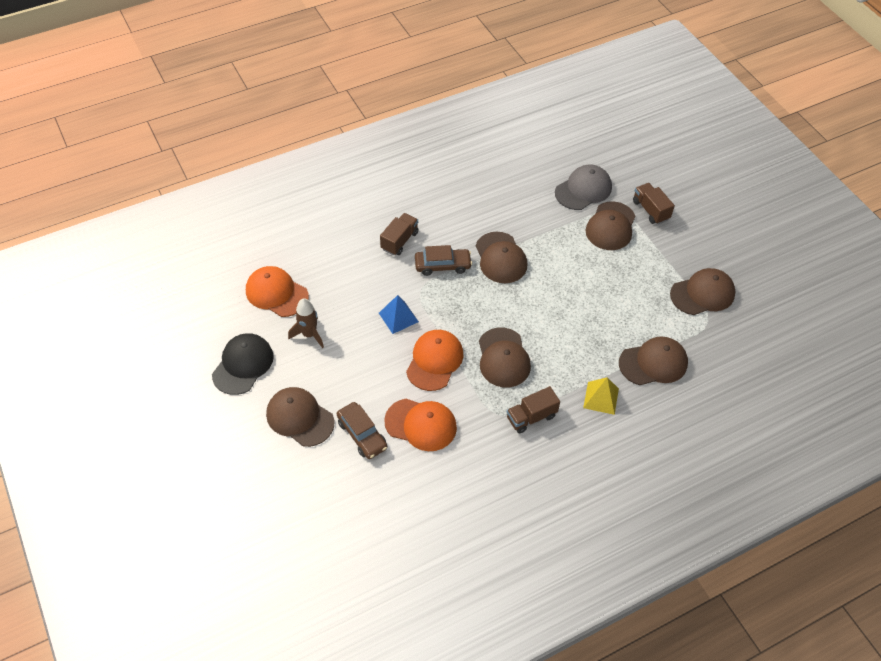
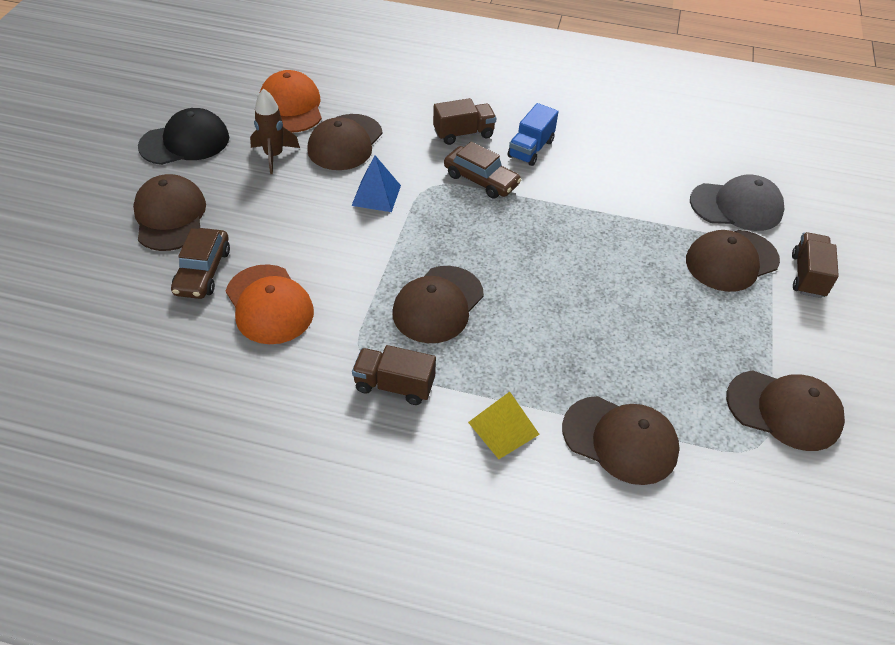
camera: 40 degrees right, 5 degrees down
(434, 361) = (360, 257): orange cap -> none
(447, 225) = (531, 149): none -> blue truck
(501, 258) = (554, 211): brown cap -> brown cap (345, 142)

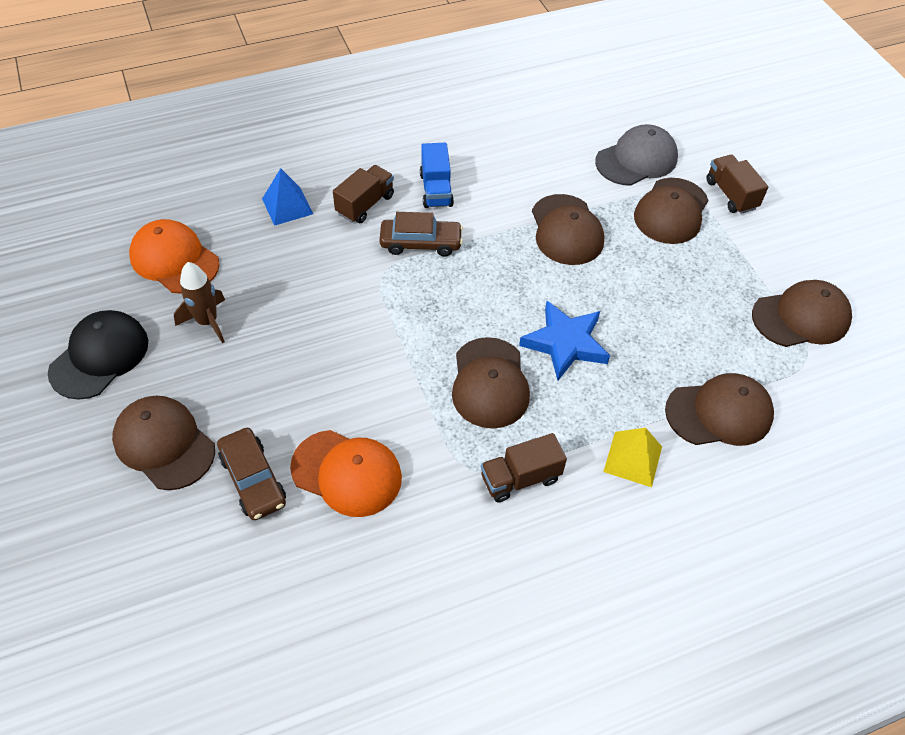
camera: 35 degrees left, 5 degrees up
(345, 142) = (264, 271): brown cap -> brown cap (566, 230)
(376, 195) = (343, 309): blue pyramid -> blue pyramid (287, 206)
(530, 310) = (565, 343): none -> blue star

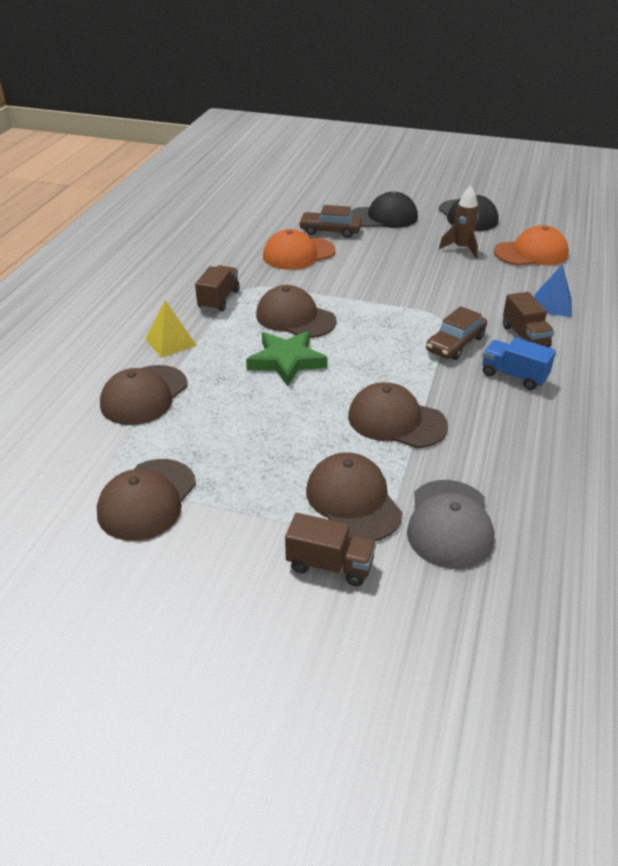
camera: 130 degrees right, 15 degrees down
(164, 444) = (384, 217): brown cap -> black cap
(565, 343) = (286, 361): blue star -> green star

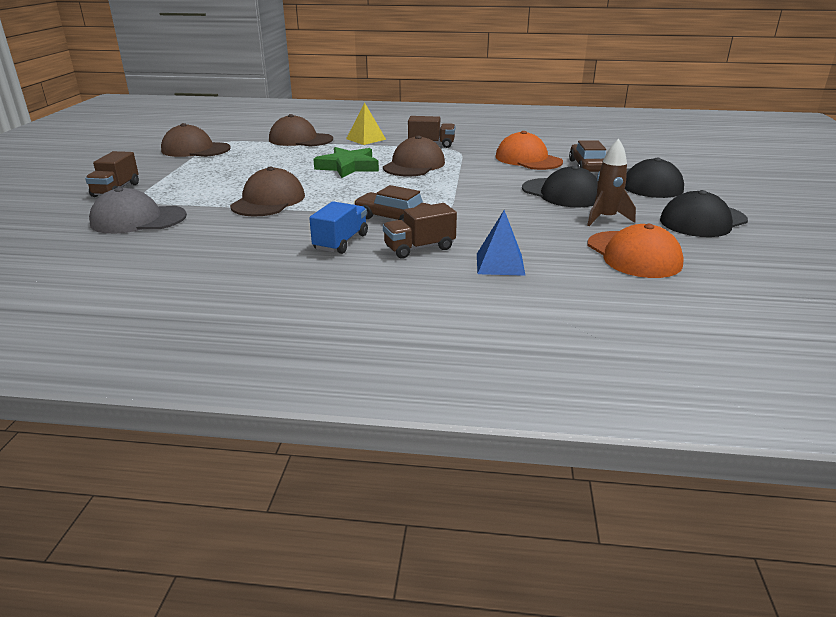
camera: 80 degrees right, 10 degrees down
(353, 501) = (175, 192): brown cap -> none
(401, 255) = (562, 193): none -> black cap

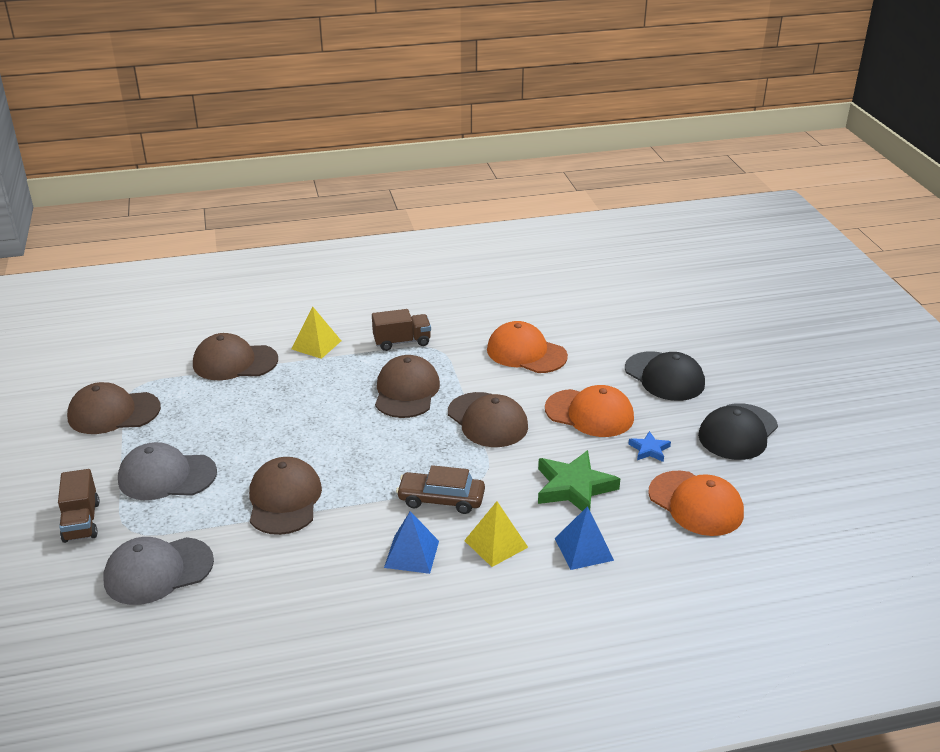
camera: 20 degrees left, 5 degrees up
(197, 179) = (167, 476): none -> grey cap
(341, 242) = (411, 554): blue truck -> blue pyramid
(348, 167) = (332, 411): green star -> green star (574, 487)
(419, 248) = (495, 544): brown truck -> yellow pyramid
(468, 186) = (487, 420): none -> brown cap
(562, 193) = (589, 413): black cap -> orange cap
(587, 166) = (594, 355): brown car -> none
(605, 218) = (649, 449): brown rocket -> blue star

